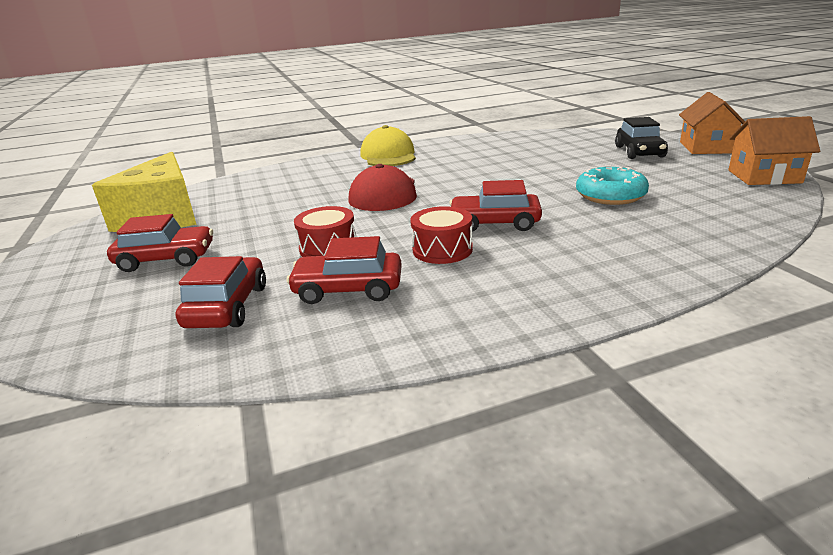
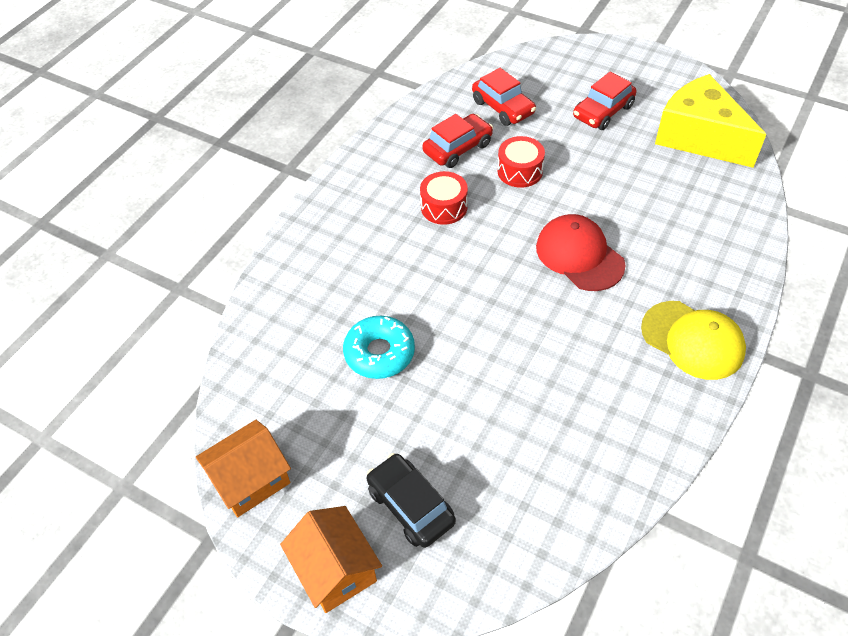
camera: 140 degrees right, 25 degrees up
(494, 223) = (439, 256): red car -> none

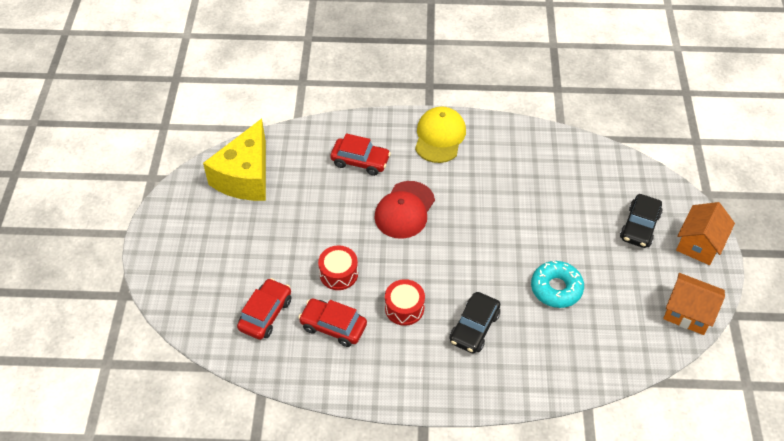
camera: 120 degrees left, 0 degrees up
(381, 254) = (474, 328): none -> black car
(603, 112) = (240, 243): red car -> red car (360, 161)

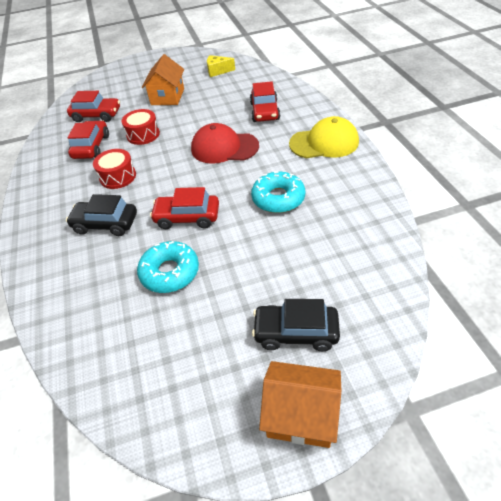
camera: 75 degrees right, 5 degrees down
(245, 176) = (218, 71): yellow cheese -> yellow cheese, size x0.44
(494, 262) = (187, 217): none -> red car
(500, 193) = (278, 198): none -> turquoise donut
(688, 312) = (172, 422): orange house -> orange house (167, 97)

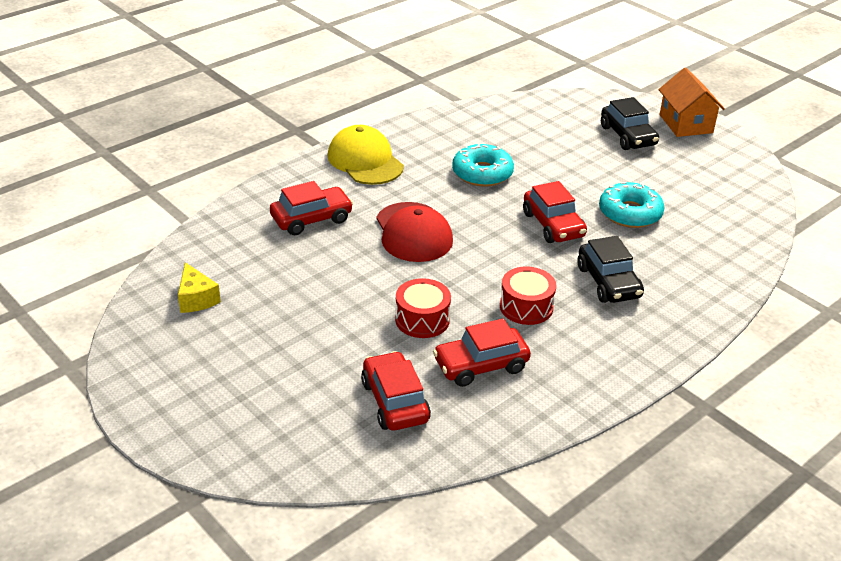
camera: 120 degrees left, 10 degrees down
(167, 97) = (302, 332): orange house -> none

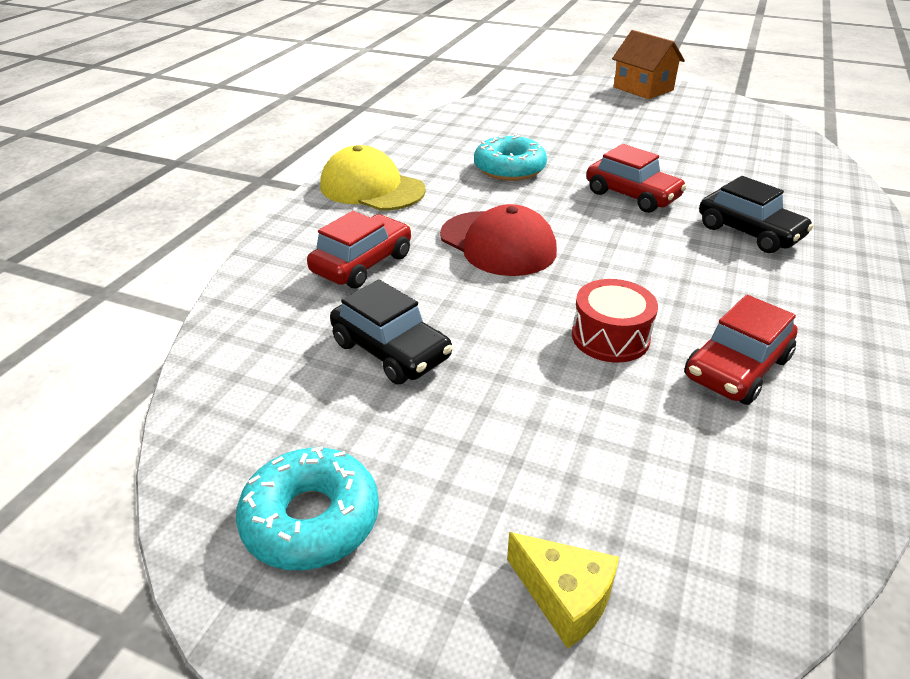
camera: 25 degrees left, 0 degrees up
(196, 299) = (282, 417): yellow cheese -> yellow cheese (564, 597)
(395, 401) = (694, 461): red car -> none
(526, 307) = (703, 283): red drum -> none
(628, 136) = (607, 108): black car -> black car (391, 350)
(630, 213) = (688, 166): turquoise donut -> turquoise donut (311, 519)

